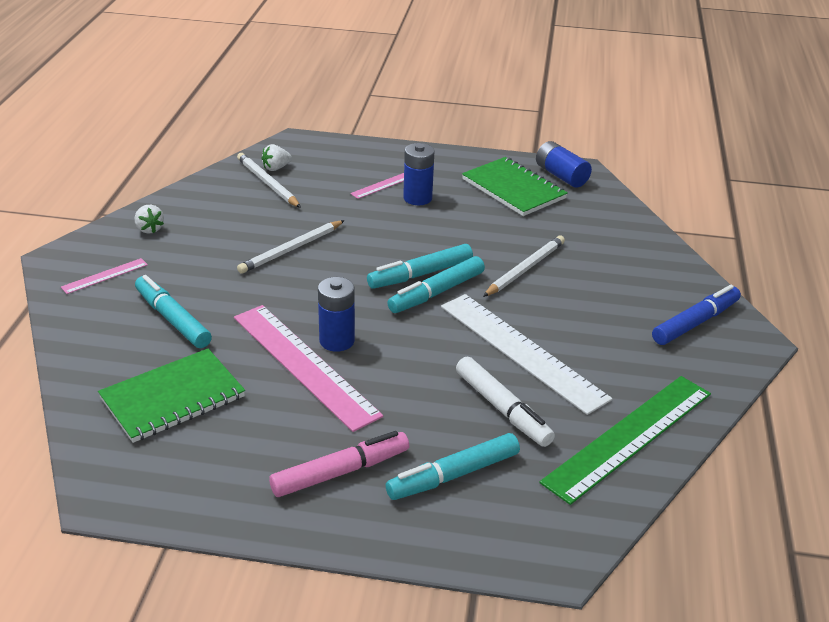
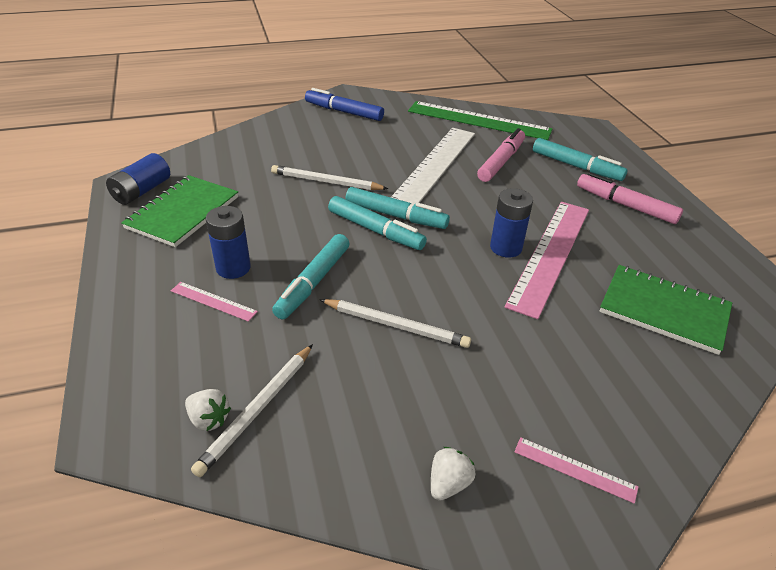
camera: 115 degrees left, 5 degrees up
(173, 319) = (581, 362): turquoise marker -> turquoise marker (313, 282)
(502, 409) = (501, 161): white marker -> pink marker

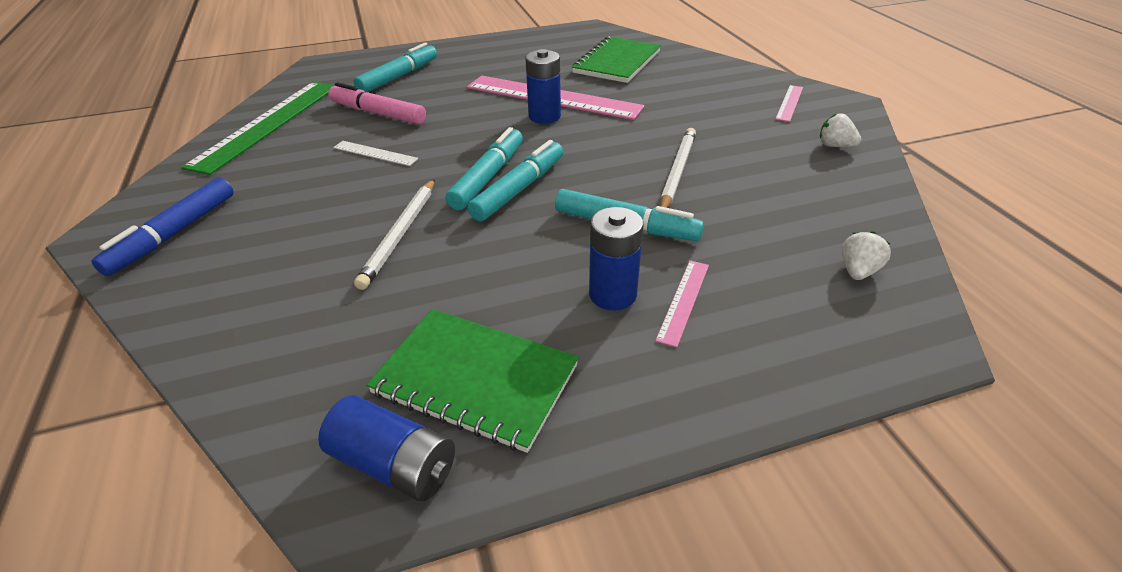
camera: 90 degrees left, 0 degrees up
(257, 409) = (826, 241): white pencil -> none
(434, 165) = (375, 153): white ruler -> white ruler, size x0.44
(625, 205) = (473, 62): pink marker -> none

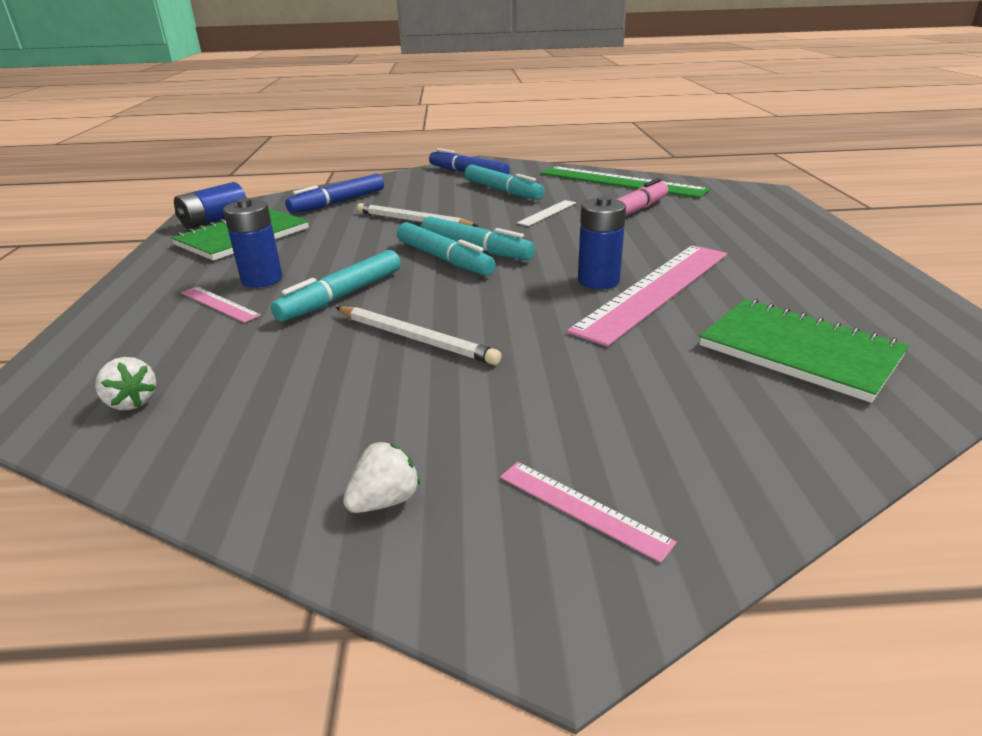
camera: 105 degrees right, 10 degrees down
(306, 330) = (338, 202): none -> blue marker
(399, 77) = (727, 219): turquoise marker -> turquoise marker (503, 191)

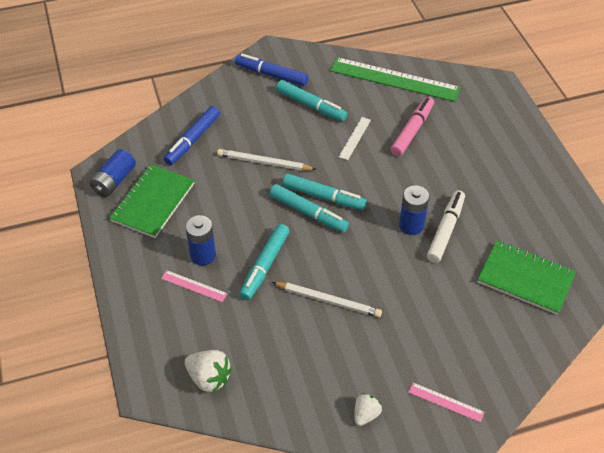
camera: 15 degrees left, 20 degrees up
(132, 402) = (209, 378): white strawberry -> white strawberry, size x1.56
(655, 290) = (445, 230): pink ruler -> white marker

